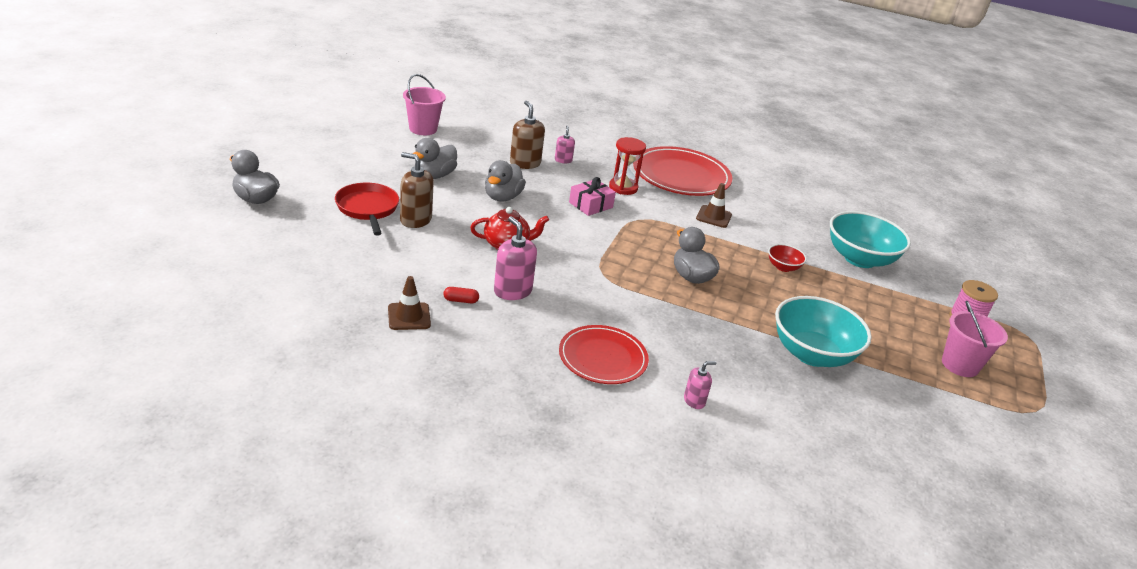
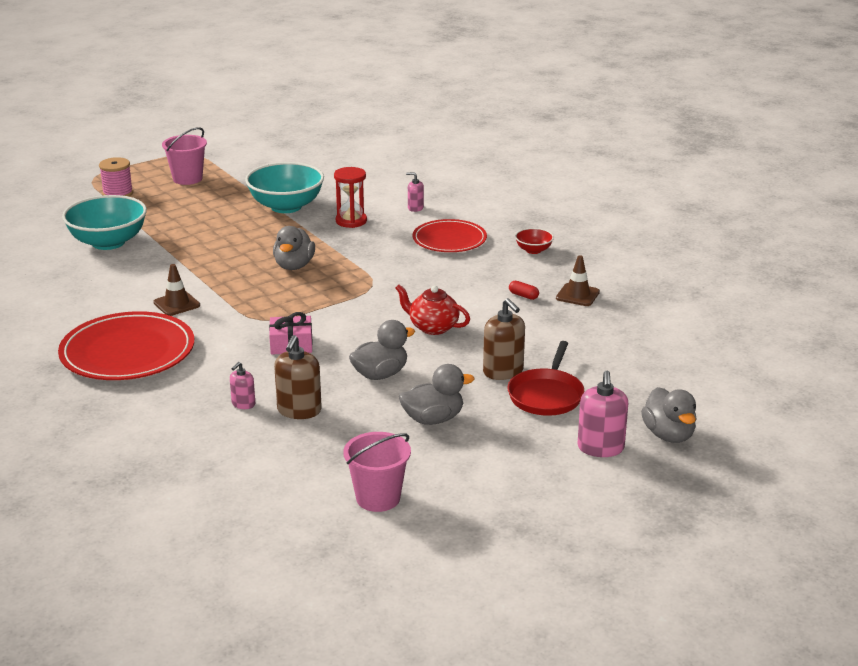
camera: 140 degrees left, 5 degrees down
(512, 291) = (470, 292): pink soap dispenser -> pink soap dispenser (600, 448)
(623, 187) = (223, 354): red hourglass -> red hourglass (351, 221)
(783, 267) = (195, 253): red bowl -> red bowl (533, 250)

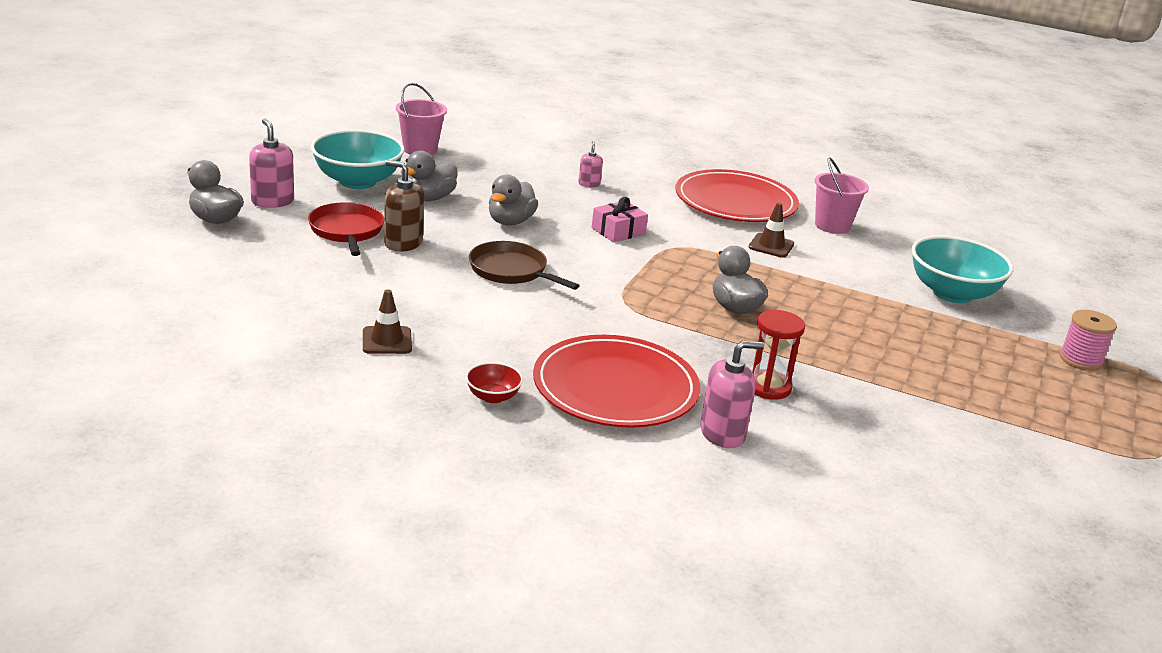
camera: 145 degrees right, 0 degrees up
(187, 179) = (1064, 407): pink bucket -> pink bucket (832, 226)
(286, 206) = (876, 391): turquoise bowl -> turquoise bowl (357, 181)
(299, 410) = (541, 187): brown soap dispenser -> none
(415, 208) = (722, 434): pink soap dispenser -> pink soap dispenser, size x1.75
(432, 327) = (511, 271): red teapot -> brown pan
(449, 239) = (615, 387): red plate -> red plate, size x1.54
(523, 296) = (450, 326): red capsule -> none

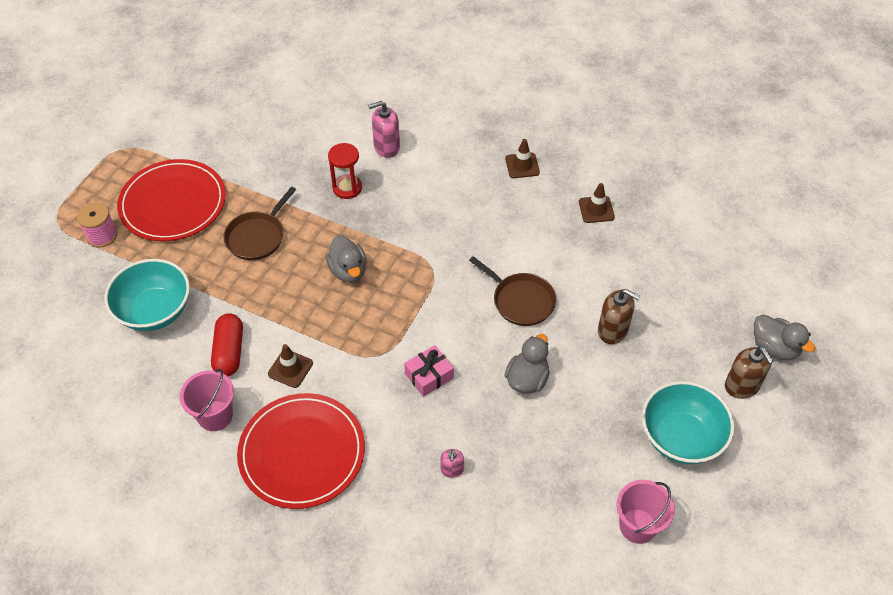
camera: 175 degrees left, 25 degrees up
(272, 201) = (742, 386): pink soap dispenser -> brown soap dispenser
(346, 231) = (663, 344): red pan -> none
(429, 198) = (606, 413): grey duck -> none
(493, 397) = (522, 165): red bowl -> brown traffic cone
(615, 387) = (447, 179): red plate -> red plate (173, 203)
(845, 260) = (229, 352): none -> red capsule
(871, 345) = (257, 237): none -> brown pan

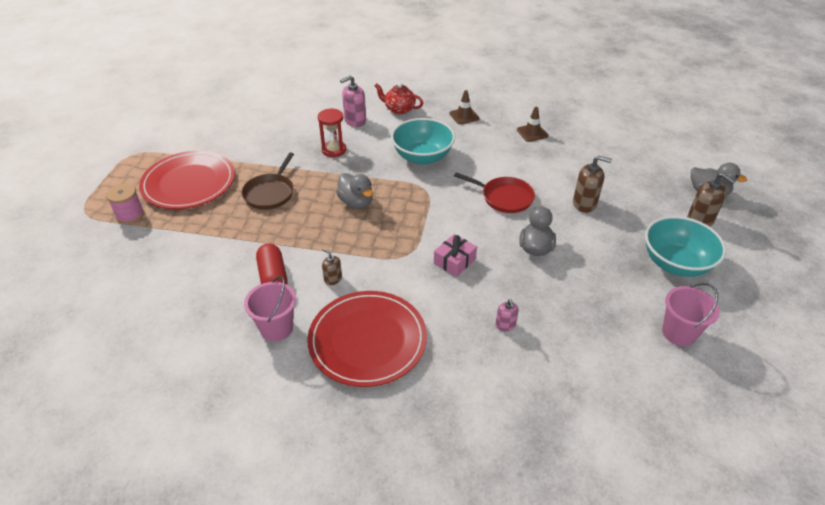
camera: 15 degrees left, 10 degrees down
(155, 311) = (195, 260): turquoise bowl -> turquoise bowl (422, 157)
(290, 369) = (333, 279): brown traffic cone -> brown soap dispenser
(446, 139) = (399, 109): none -> red teapot
(521, 301) = (504, 197): brown pan -> red pan

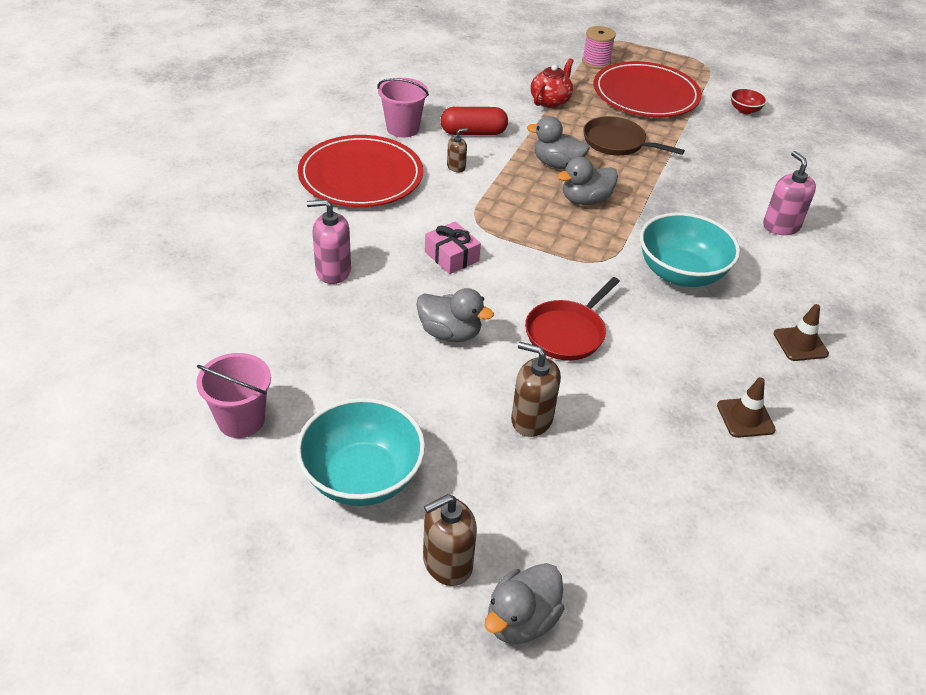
camera: 100 degrees right, 0 degrees up
(208, 135) = (744, 110): none -> red bowl
(311, 221) = (557, 164): none -> grey duck
(334, 150) = (704, 198): red hourglass -> none
(399, 109) = (818, 274): red teapot -> red teapot (550, 101)
(505, 325) = (333, 271): pink soap dispenser -> pink soap dispenser, size x1.75
(584, 204) = (531, 419): brown soap dispenser -> brown soap dispenser turned 90 degrees clockwise

